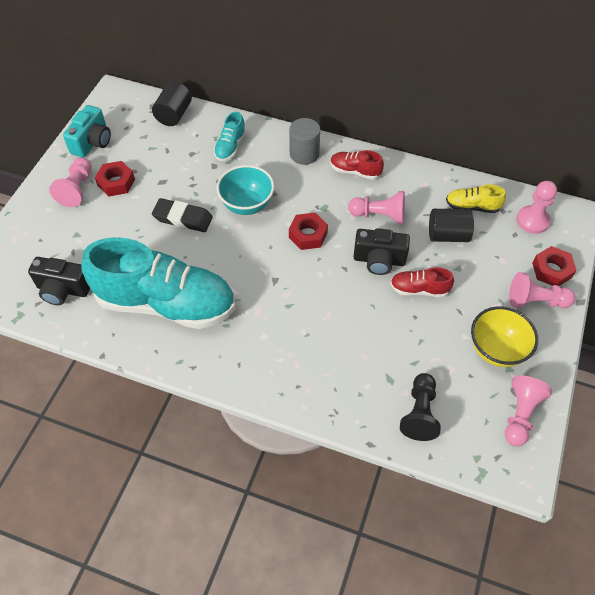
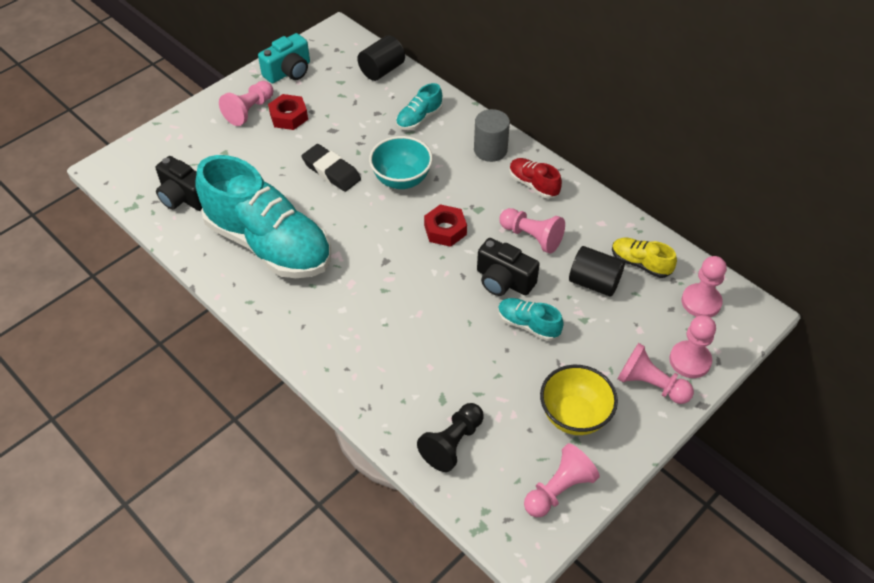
camera: 25 degrees right, 5 degrees down
(419, 289) = (528, 325): red shoe -> turquoise shoe
(551, 270) = (690, 360): red nut -> pink pawn

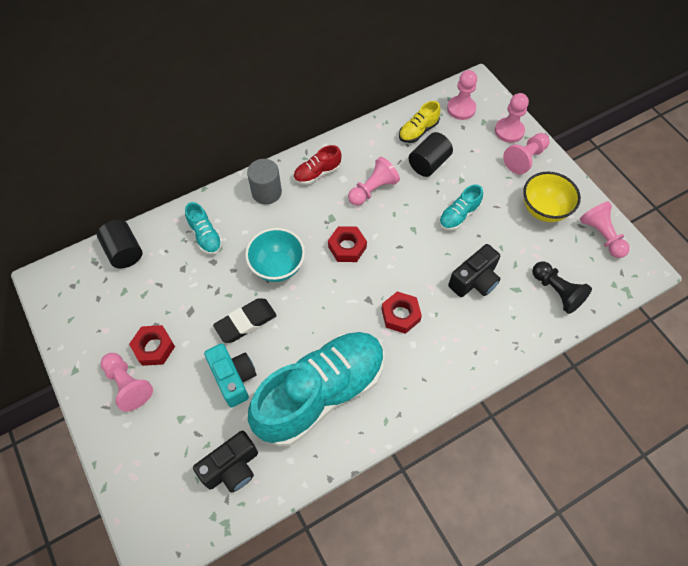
camera: 75 degrees left, 10 degrees up
(289, 72) = (85, 336): turquoise camera -> turquoise camera (234, 378)
(374, 292) = (400, 315): none -> red nut
(503, 281) = (412, 220): black camera -> black camera (474, 281)

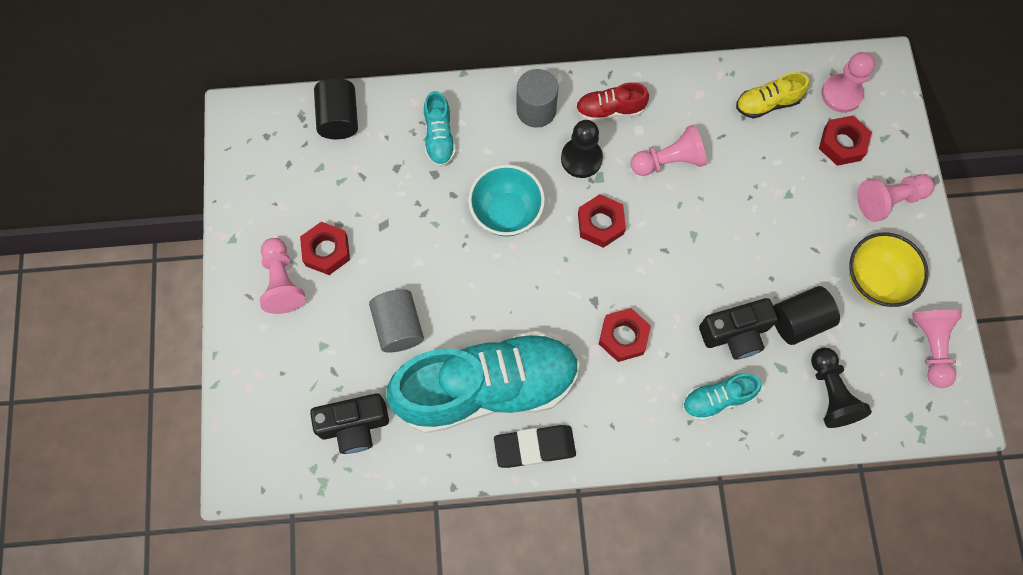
camera: 25 degrees right, 10 degrees up
(234, 378) = (398, 326): turquoise camera -> grey cylinder
(246, 322) = (440, 266): black eraser -> black eraser (534, 447)
(313, 211) = (581, 159): none -> black pawn
(428, 163) = (758, 155): black cylinder -> black cylinder (799, 321)
(459, 215) = (760, 241): turquoise shoe -> turquoise shoe (717, 399)
(478, 137) = (842, 144): none -> red nut
(509, 131) = (889, 152): pink pawn -> none

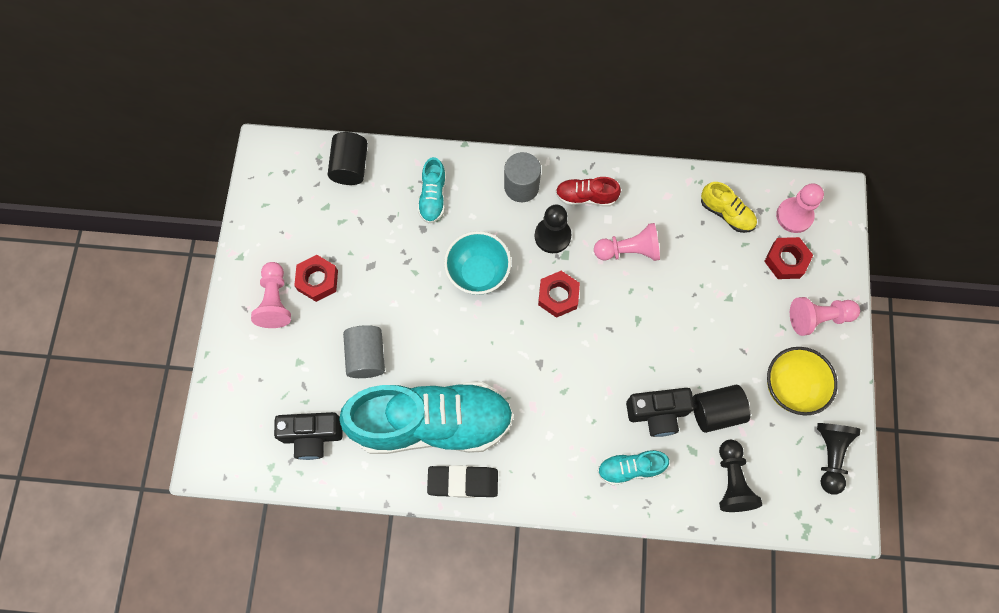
camera: 10 degrees right, 0 degrees up
(623, 337) = (558, 399): red nut -> none
(767, 103) = (726, 213): yellow shoe -> yellow shoe turned 135 degrees counterclockwise
(931, 347) = (830, 455): pink pawn -> black pawn

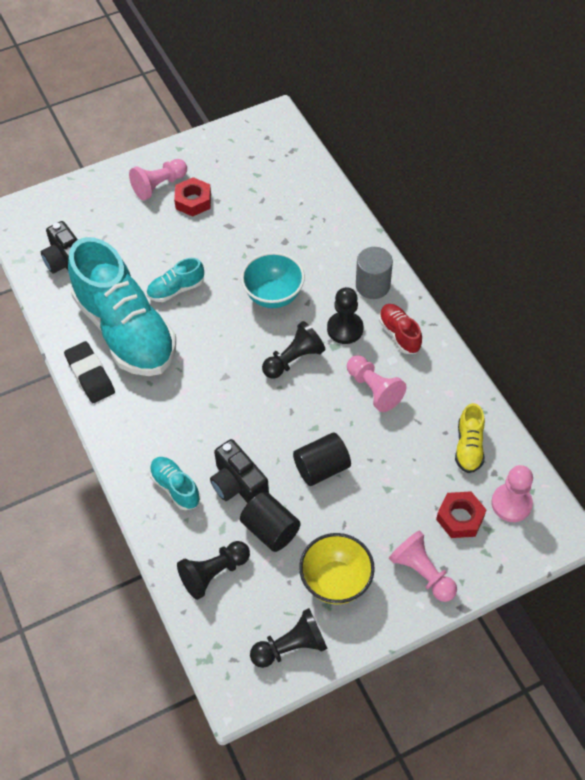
camera: 60 degrees right, 15 degrees down
(350, 166) = (302, 171): black cylinder -> black cylinder (321, 468)
(366, 356) = (153, 262): grey cylinder -> none
(433, 197) = (317, 234): turquoise shoe -> turquoise shoe (176, 289)
(558, 296) = (293, 359): red nut -> black pawn

